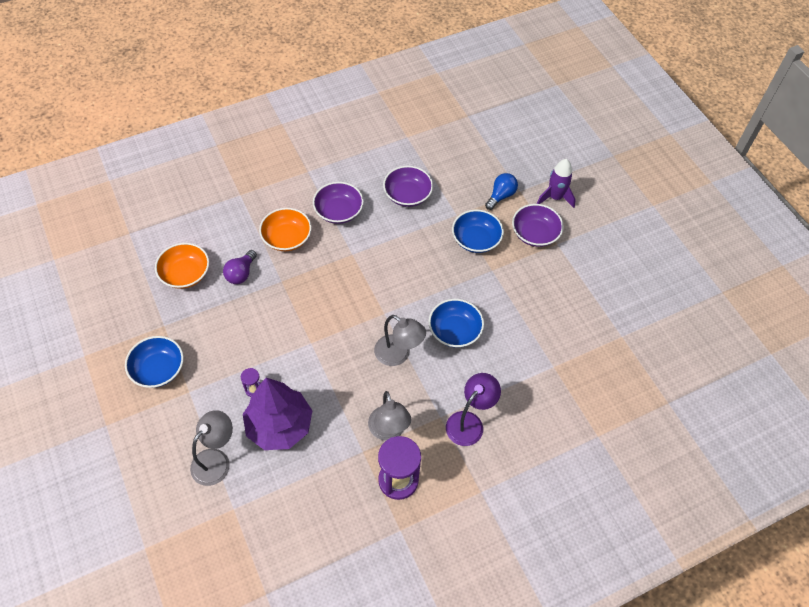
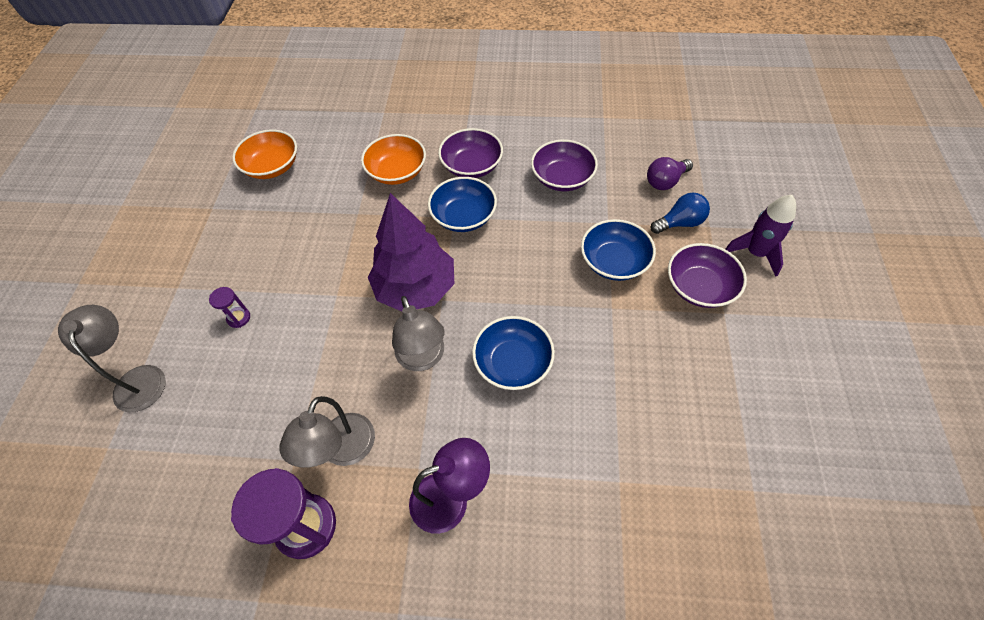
camera: 35 degrees right, 0 degrees up
(158, 369) = (170, 250): blue bowl -> blue bowl (463, 216)
(216, 460) = (138, 378): grey lamp -> grey lamp turned 90 degrees counterclockwise
(241, 273) = (324, 188): purple light bulb -> purple light bulb (665, 181)
(279, 426) = (231, 374): purple tree -> purple tree (416, 288)

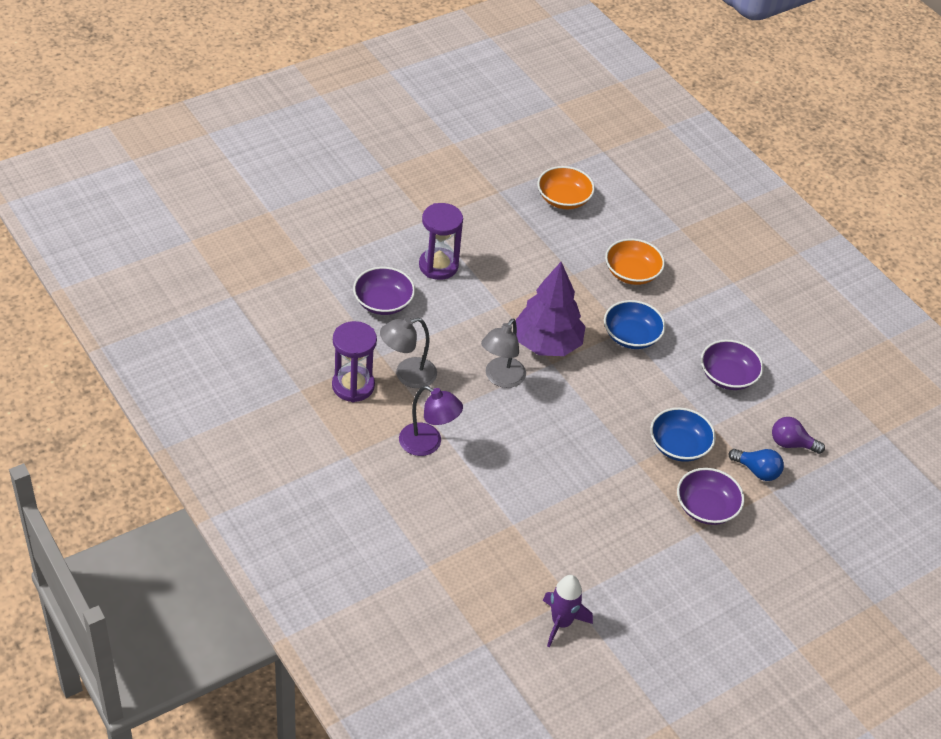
camera: 45 degrees right, 10 degrees down
(138, 378) = (358, 247): grey lamp -> none
(239, 318) = (438, 266): purple hourglass -> purple hourglass, size x2.12
(472, 166) = (683, 314): purple bowl -> purple bowl (383, 302)
(513, 363) = (542, 428): blue bowl -> none
(755, 253) = (773, 531): purple rocket -> purple rocket (561, 623)

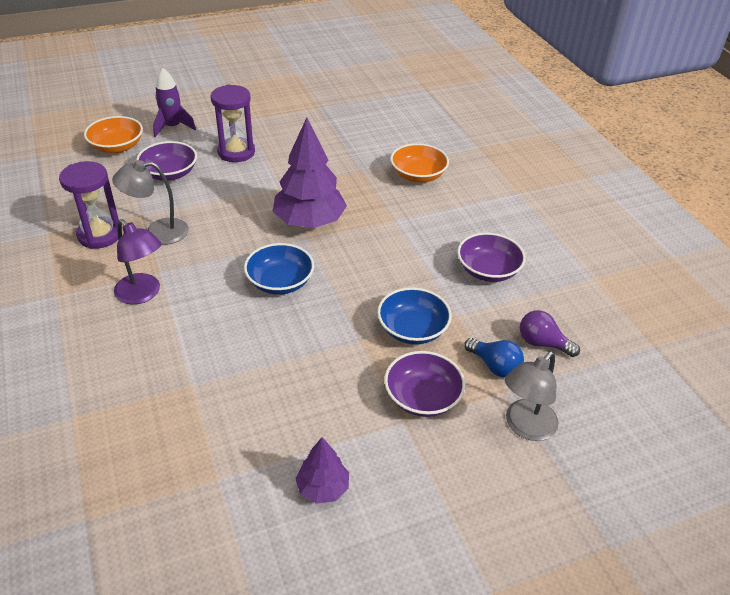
camera: 15 degrees right, 5 degrees down
(501, 378) = (249, 245): grey lamp -> grey lamp (525, 427)
(561, 623) = (192, 508): purple rocket -> purple rocket (173, 127)
(563, 199) = (375, 117): orange bowl -> orange bowl (117, 147)
(631, 336) = (398, 225): blue bowl -> blue bowl (280, 282)
(653, 593) = (322, 488): none -> purple tree

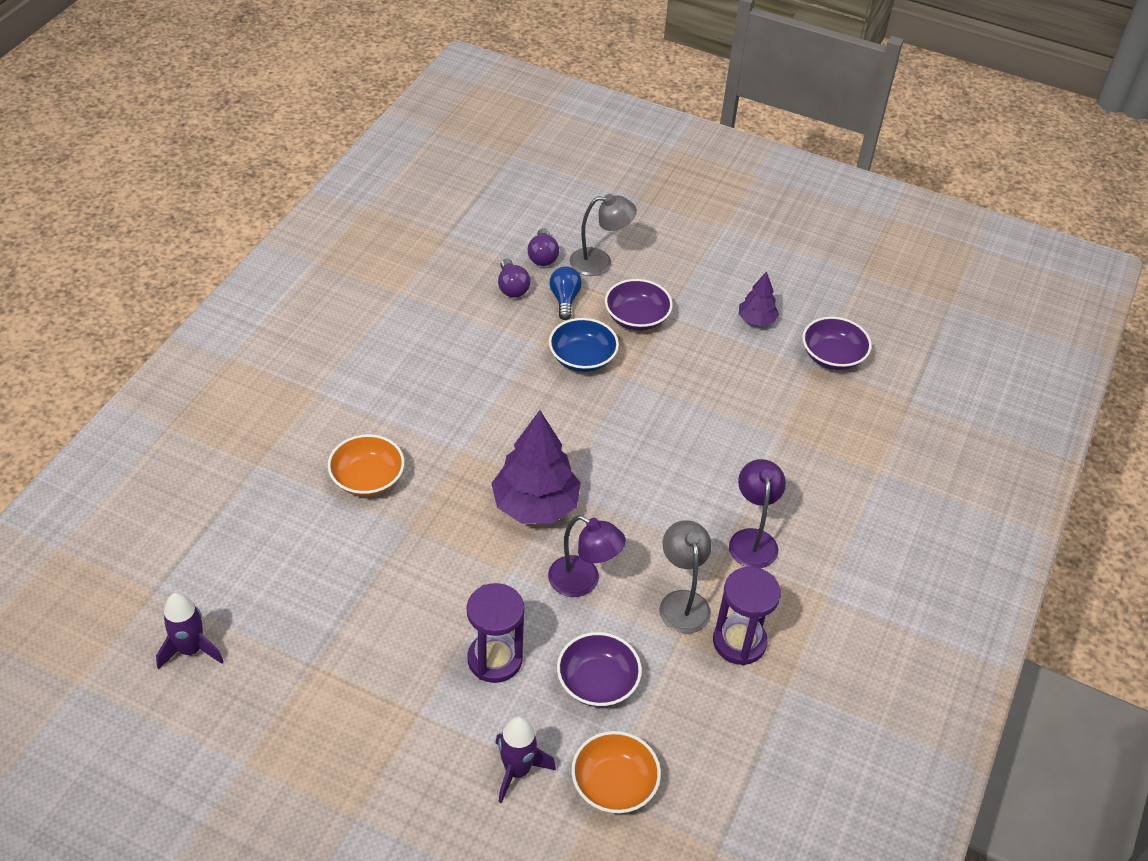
camera: 135 degrees left, 5 degrees up
(158, 232) = (682, 602): grey lamp -> grey lamp turned 135 degrees counterclockwise
(231, 206) = (583, 582): none -> purple lamp
(280, 282) = (631, 466): blue bowl -> none
(376, 84) = (191, 649): none -> purple rocket
(488, 270) = (462, 354): purple bowl -> purple bowl (832, 356)
(569, 391) = (542, 256): none -> purple light bulb

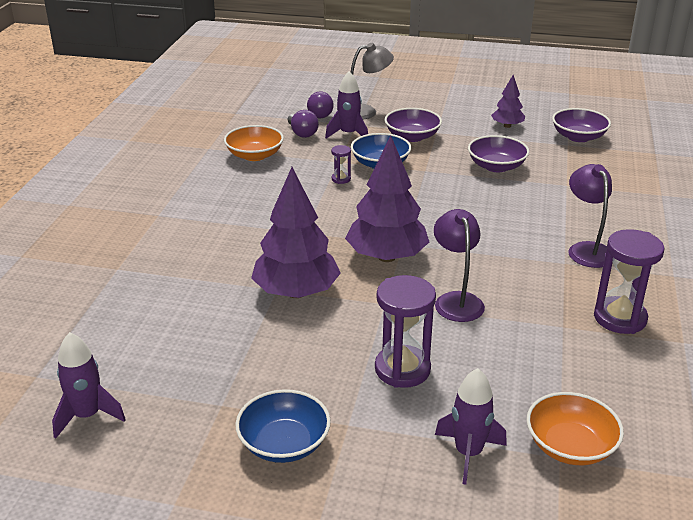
camera: 10 degrees left, 15 degrees down
(356, 721) = (284, 443): none -> blue bowl
(367, 478) = (225, 262): orange bowl -> orange bowl (254, 155)
(426, 536) = (296, 292): none -> purple tree
(529, 375) = (341, 179): none -> purple hourglass
(565, 299) = (348, 134): blue light bulb -> purple rocket
(583, 582) = (456, 300): purple lamp -> purple lamp turned 120 degrees counterclockwise
(597, 682) = (509, 369): purple bowl -> purple bowl (496, 166)
(682, 602) = (552, 299): grey lamp -> none

